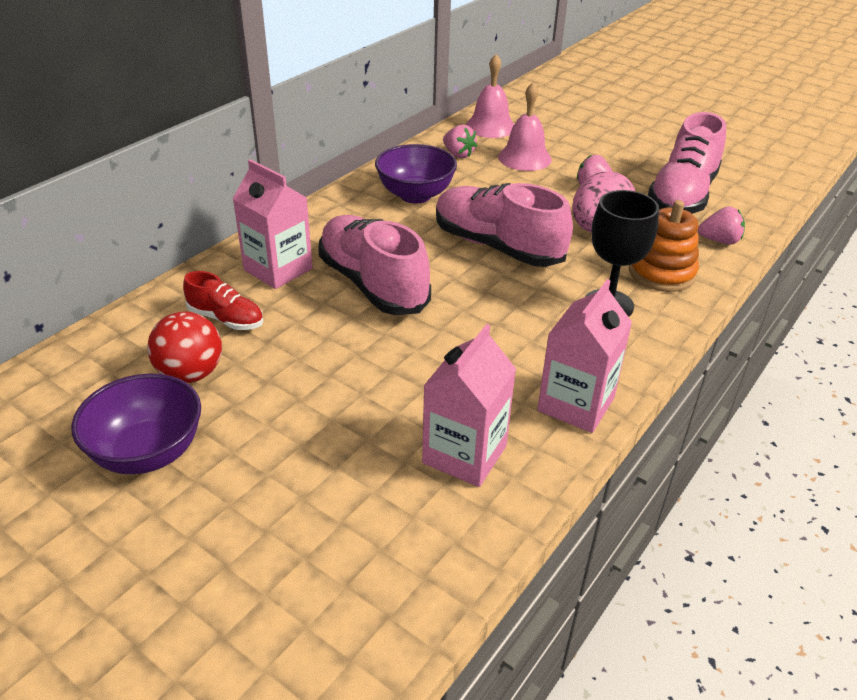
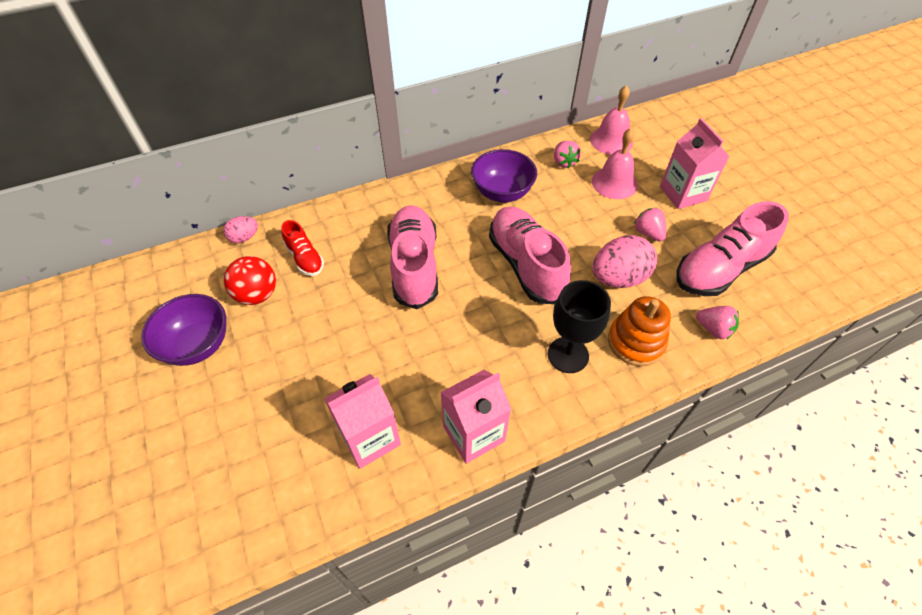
camera: 30 degrees right, 15 degrees up
(120, 324) = (244, 238): none -> pink egg
(278, 269) = (363, 228): pink carton -> pink carton (683, 194)

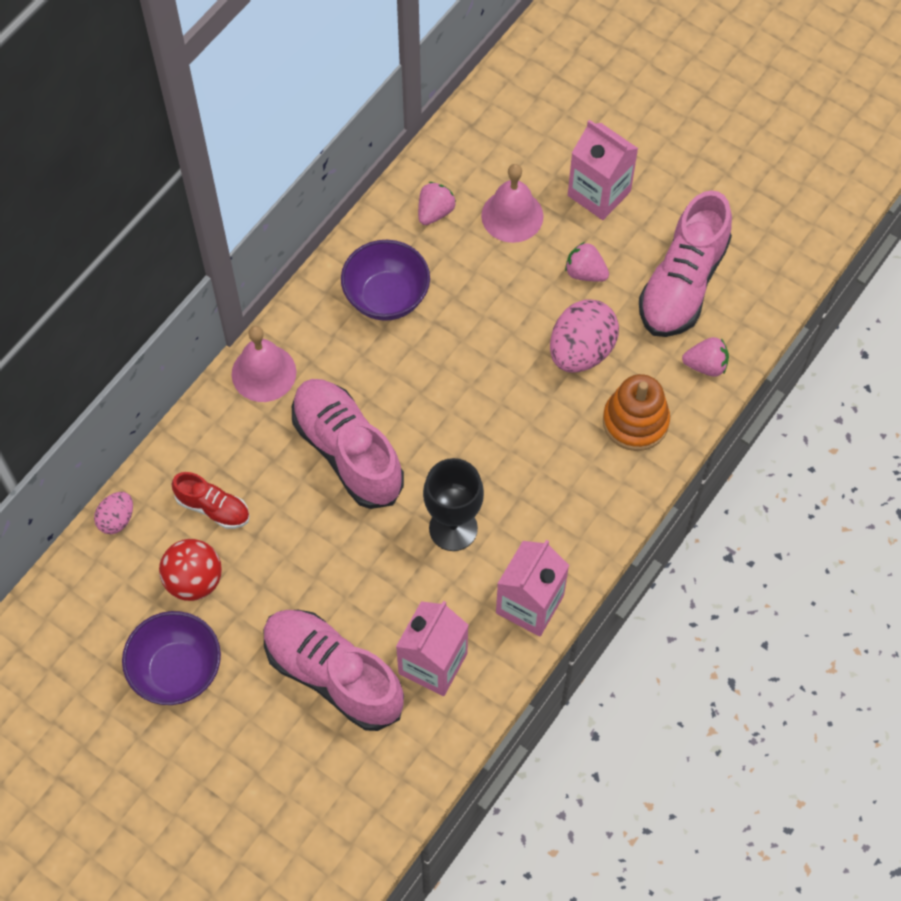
camera: 30 degrees left, 10 degrees up
(526, 265) = (472, 385): pink shoe -> pink shoe (333, 675)
(564, 162) = (435, 212): pink strawberry -> pink strawberry turned 105 degrees counterclockwise
(568, 355) = (575, 472): black goblet -> black goblet (453, 528)
(611, 140) = (475, 147): pink bell -> pink bell (264, 373)

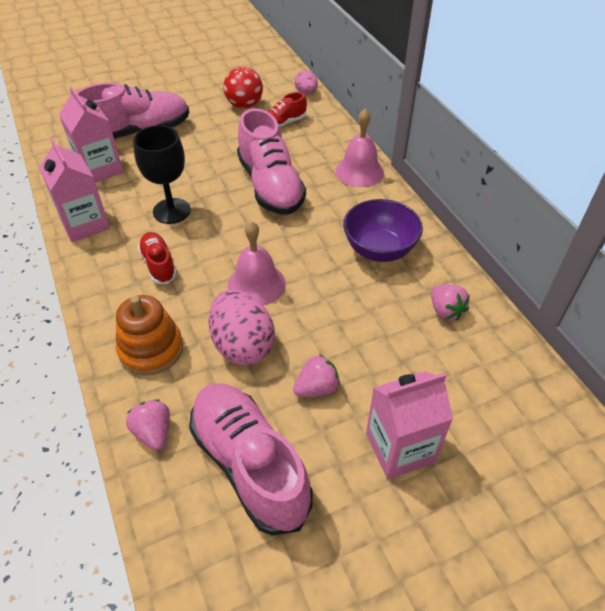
camera: 120 degrees right, 15 degrees down
(177, 671) = (200, 86): purple bowl -> none
(347, 451) = (270, 186): pink shoe -> pink shoe turned 75 degrees clockwise
(512, 216) = (412, 363): pink bell -> pink bell (256, 284)
(537, 485) = (159, 264): none -> red shoe
(705, 365) = (153, 432): pink strawberry -> pink strawberry turned 120 degrees clockwise

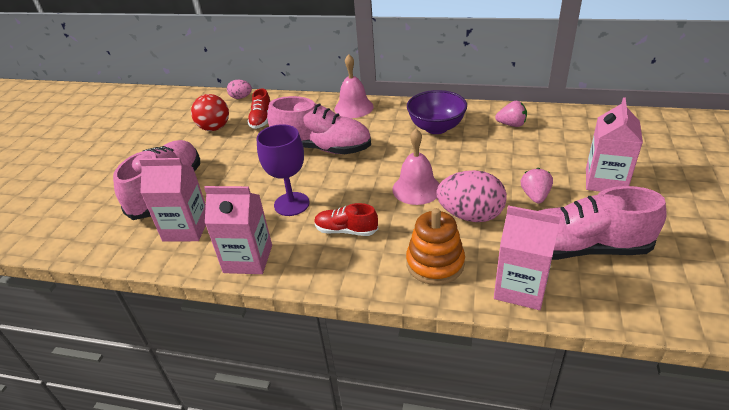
camera: 50 degrees left, 10 degrees down
(153, 432) = (520, 288): pink strawberry -> pink carton
(171, 211) = (291, 204): black goblet -> purple goblet

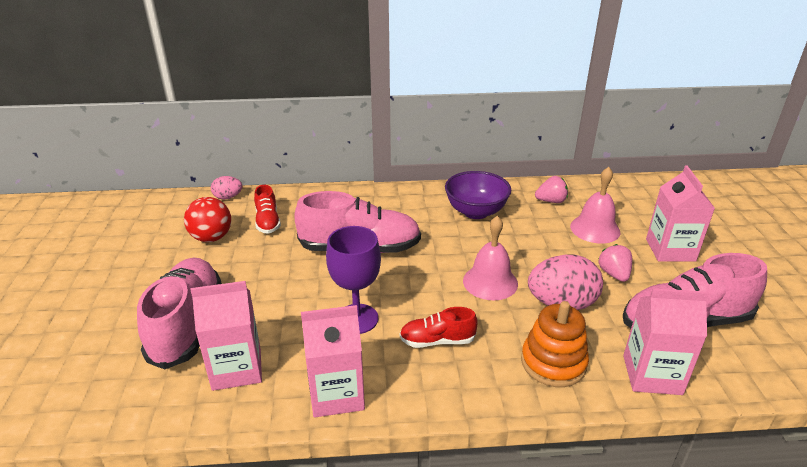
camera: 20 degrees left, 5 degrees down
(354, 107) = (372, 197): pink bell -> pink bell (595, 229)

